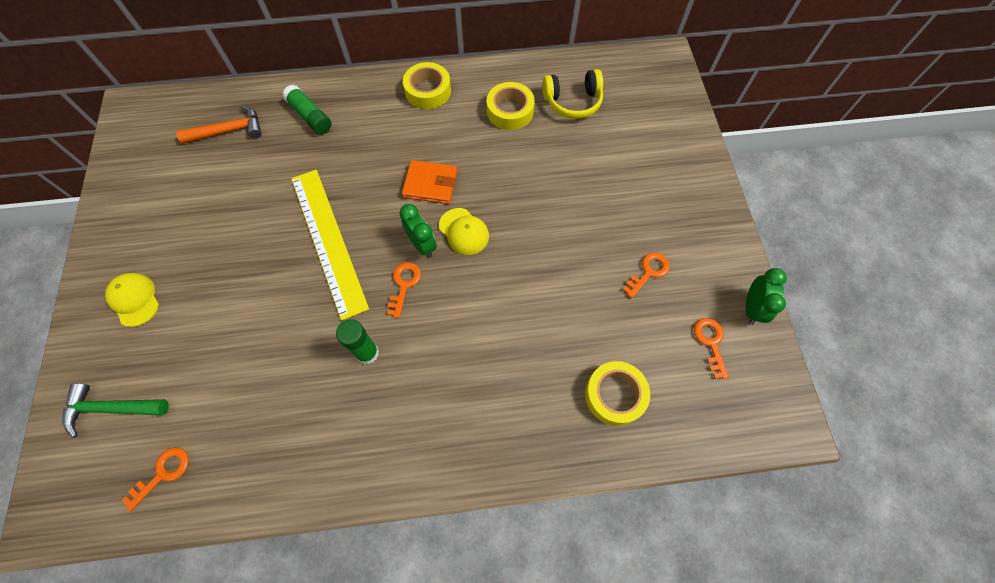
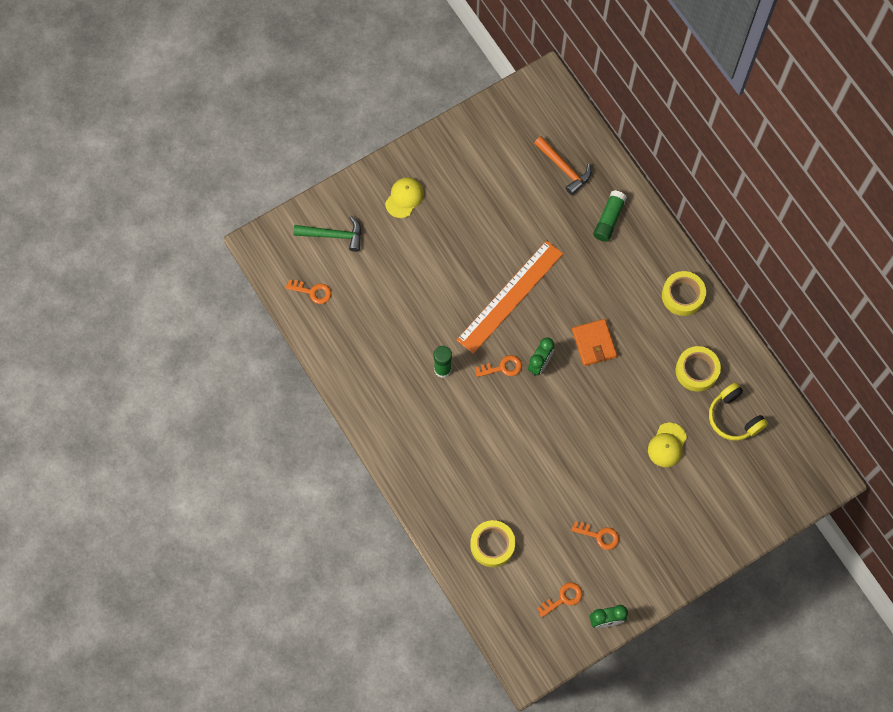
camera: 65 degrees right, 5 degrees up
(112, 408) = (333, 235): green hammer -> green hammer turned 120 degrees clockwise
(328, 240) = (510, 296): yellow ruler -> orange ruler
(464, 231) = (566, 388): yellow cap -> yellow cap (667, 445)

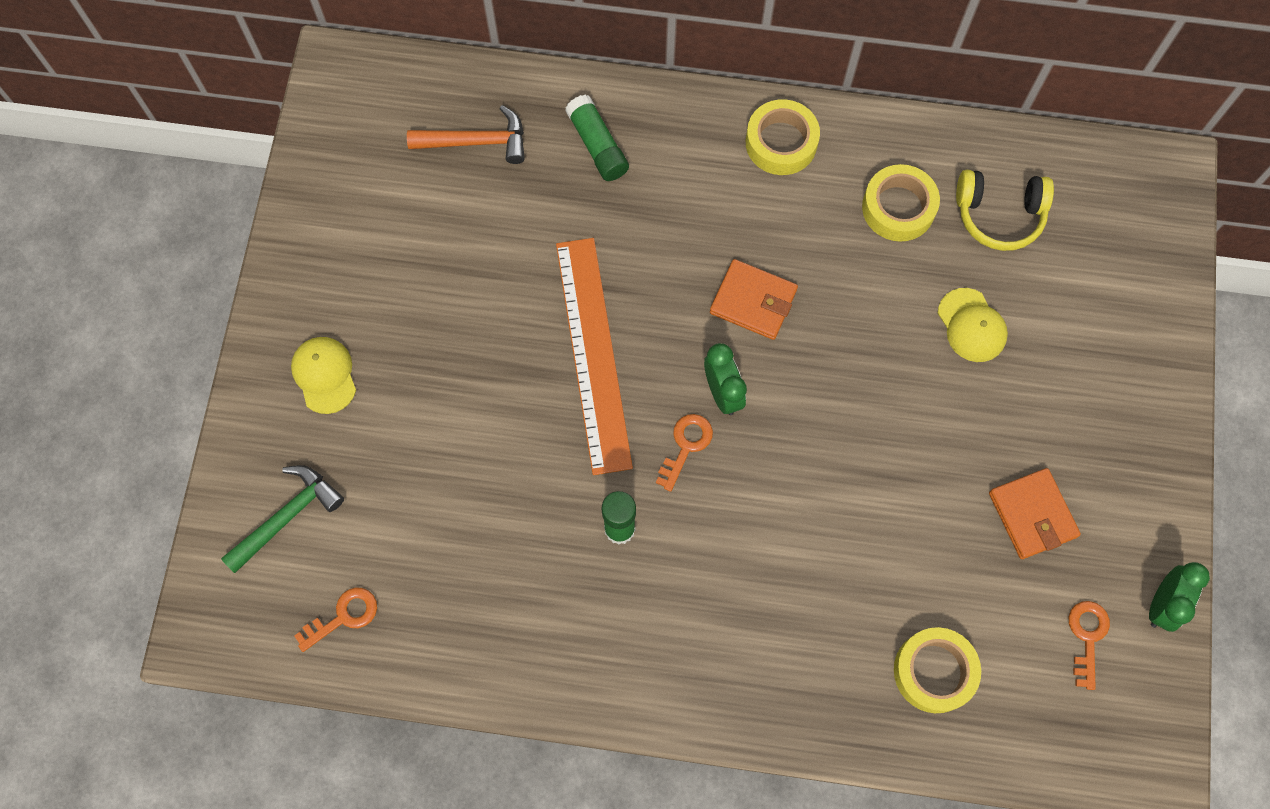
camera: 50 degrees left, 0 degrees up
(599, 536) = (1032, 515): orange key -> orange wallet

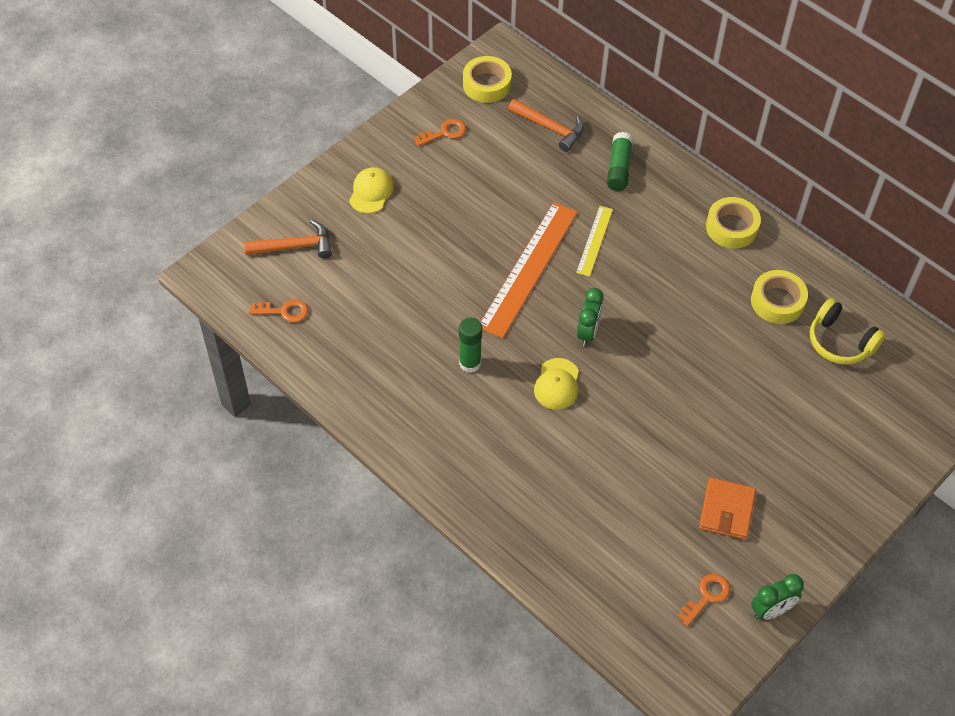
camera: 35 degrees right, 15 degrees down
(287, 517) = (295, 246): green hammer -> orange hammer
(641, 264) = (594, 240): none -> yellow ruler
(686, 446) = (543, 346): orange key -> orange key (444, 133)
(753, 301) = (645, 297): orange wallet -> none
(934, 671) = (594, 552): yellow tape -> yellow tape (487, 84)
(971, 325) = (772, 389): yellow cap -> yellow cap (557, 384)

